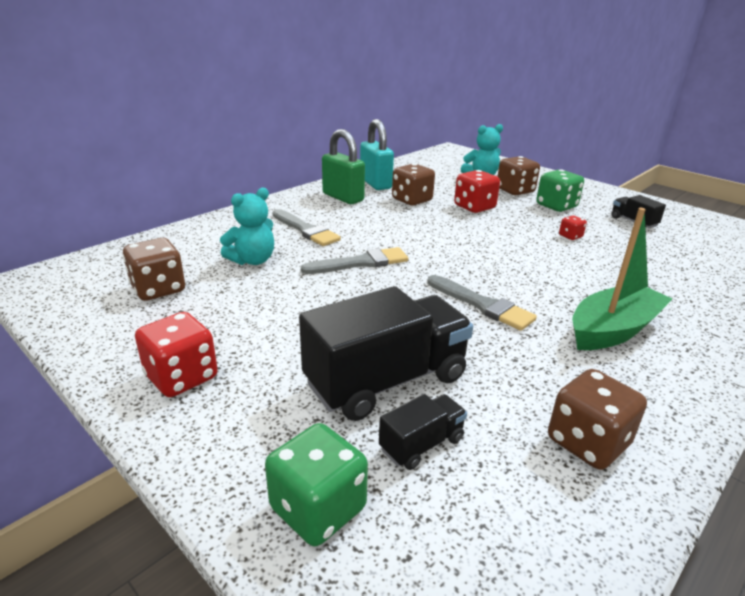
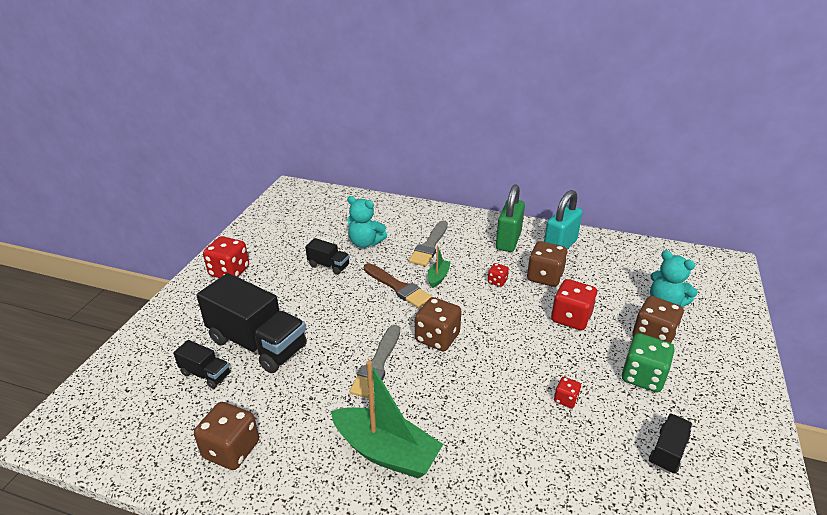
camera: 65 degrees right, 5 degrees up
(158, 289) = (307, 227): brown dice -> brown dice (437, 338)
(270, 293) = (328, 265): none -> black truck
(318, 508) = (150, 351): green dice -> none
(361, 263) = (398, 287): grey brush -> brown brush
(365, 240) = (438, 277): none -> green boat
(399, 218) = (497, 281): none -> red dice

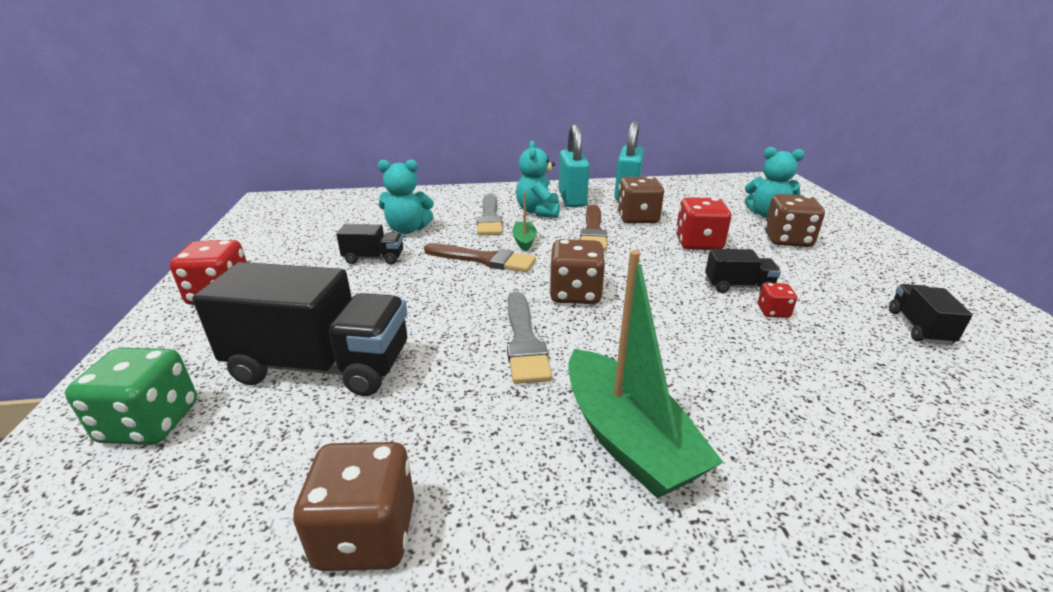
camera: 25 degrees left, 5 degrees down
(205, 374) = (247, 432): black truck -> black truck (738, 286)
(386, 452) = (627, 439): green boat -> green boat turned 60 degrees clockwise
(470, 248) = (538, 212): none -> turquoise teddy bear
(497, 281) = (593, 231): red dice -> brown brush
(508, 241) = (572, 199): green padlock -> turquoise padlock
(643, 376) = (818, 272): green dice -> green dice (150, 423)

